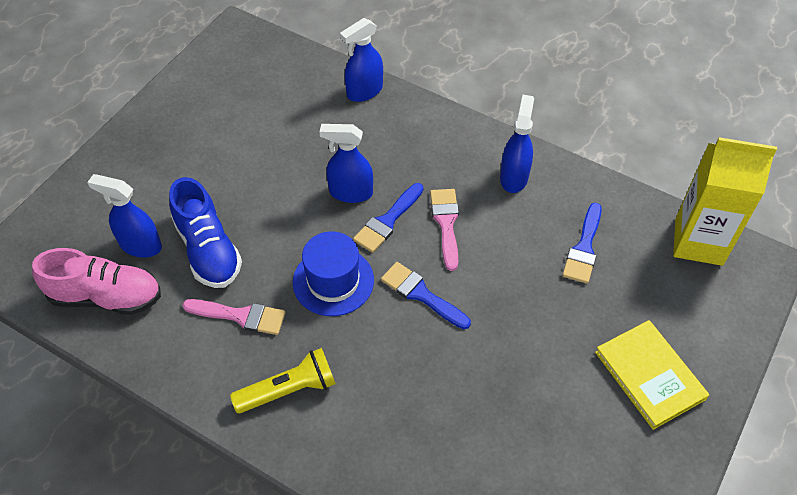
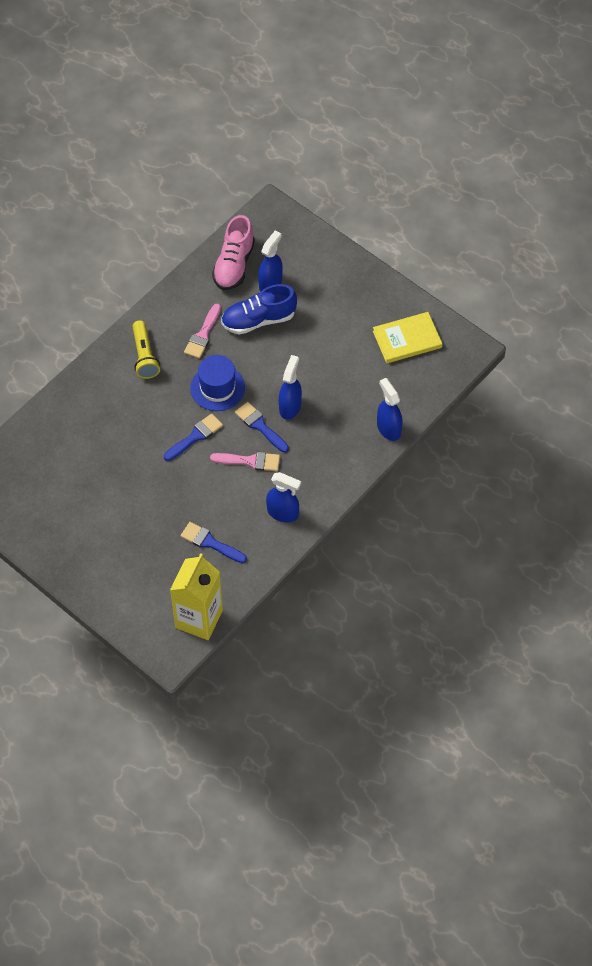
camera: 100 degrees right, 5 degrees up
(649, 375) = (104, 554): yellow book -> yellow book (407, 339)

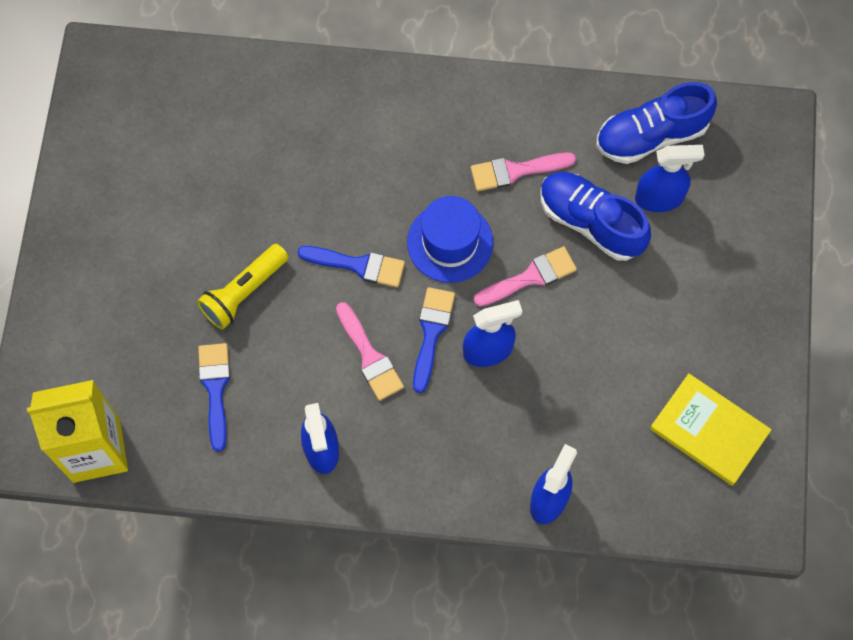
camera: 55 degrees right, 10 degrees up
(144, 356) = (431, 125): yellow flashlight -> yellow flashlight (244, 292)
(234, 265) = (651, 135): pink shoe -> blue shoe
(266, 364) = (530, 277): none -> pink brush

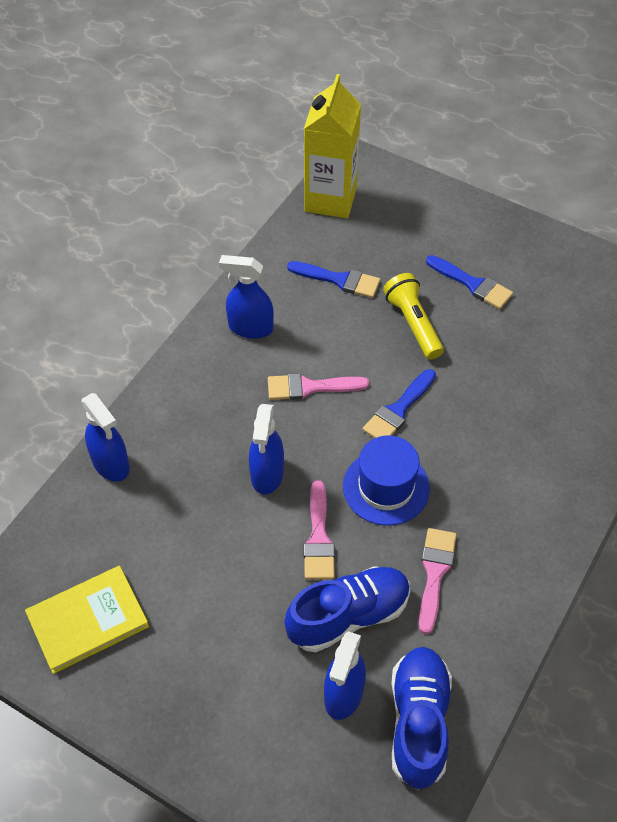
camera: 115 degrees right, 15 degrees down
(431, 333) = (307, 439): blue brush -> blue brush (472, 284)

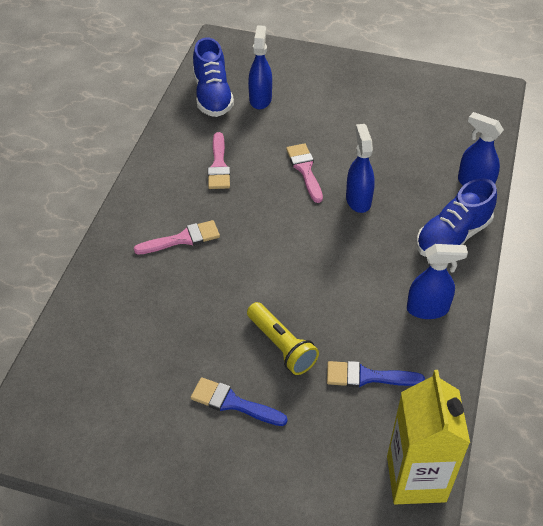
camera: 165 degrees right, 5 degrees down
(88, 620) = (430, 102): yellow book -> none
(310, 387) = (353, 269): pink brush -> pink brush (183, 239)
(348, 616) = (270, 133): blue shoe -> blue shoe (452, 236)
(386, 487) = (267, 209): blue hat -> none
(398, 410) = (274, 266): blue brush -> none

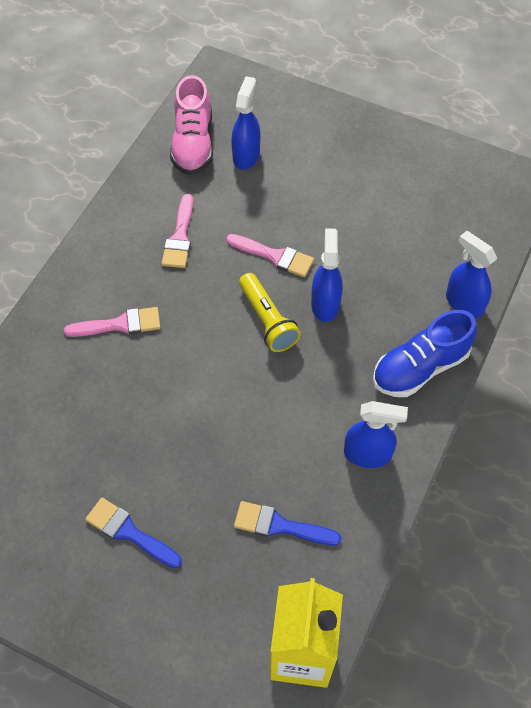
camera: 10 degrees right, 10 degrees up
(212, 95) = (193, 144): blue shoe -> pink shoe
(281, 346) = (196, 473): yellow flashlight -> yellow flashlight (267, 320)
(305, 170) = (274, 256): pink brush -> pink brush turned 120 degrees clockwise

